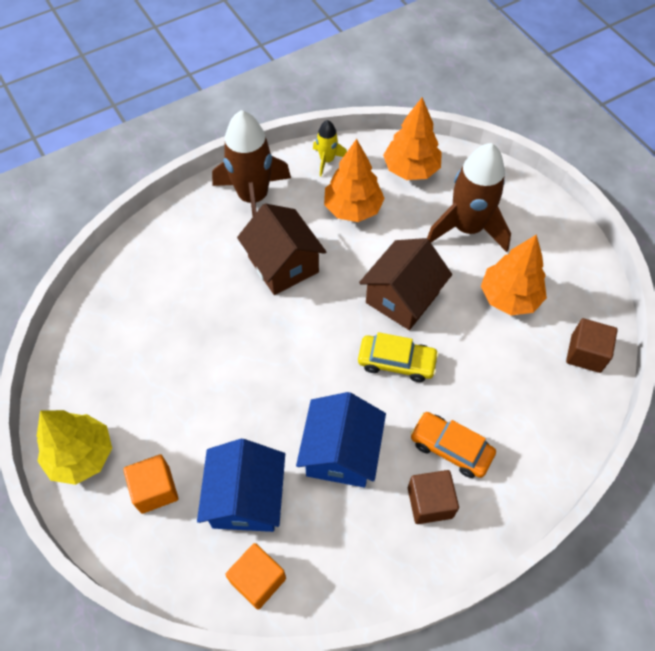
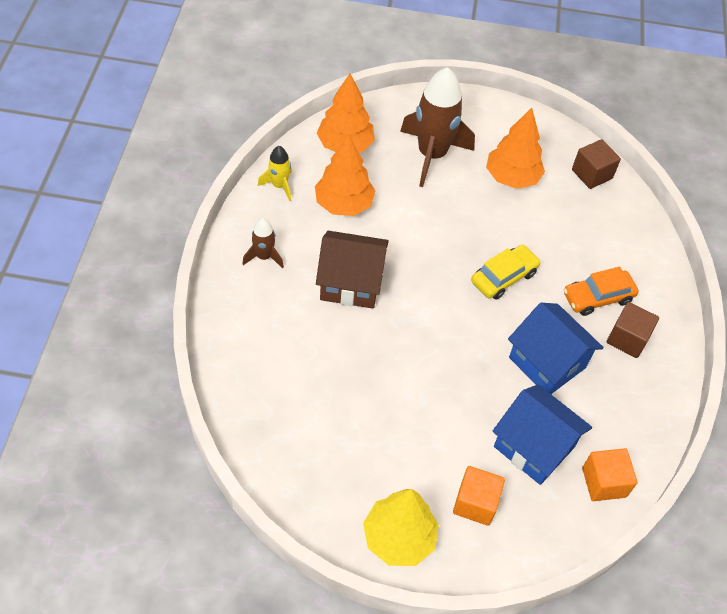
camera: 55 degrees left, 5 degrees down
(253, 198) = (264, 256): brown rocket -> brown rocket, size x0.49
(402, 297) = (453, 234): brown house -> none

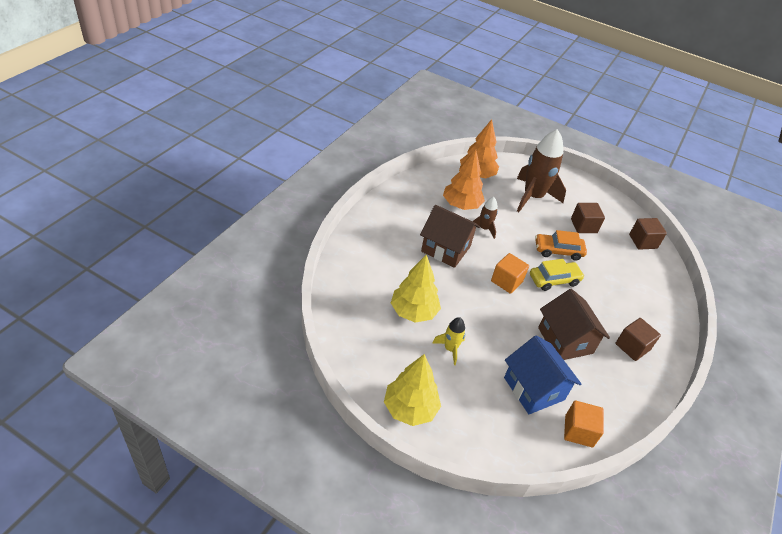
camera: 20 degrees right, 10 degrees down
(264, 256) = (395, 216): brown rocket -> brown rocket (484, 228)
(279, 186) = (424, 183): yellow rocket -> yellow rocket (450, 349)
(348, 397) = (413, 312): none -> yellow tree
(475, 503) = (475, 408): orange cube -> orange cube (506, 281)
(512, 177) = (583, 226): orange tree -> brown cube
(547, 362) = (565, 340): blue house -> brown house
(597, 297) = (619, 314): orange car -> orange car (558, 251)

